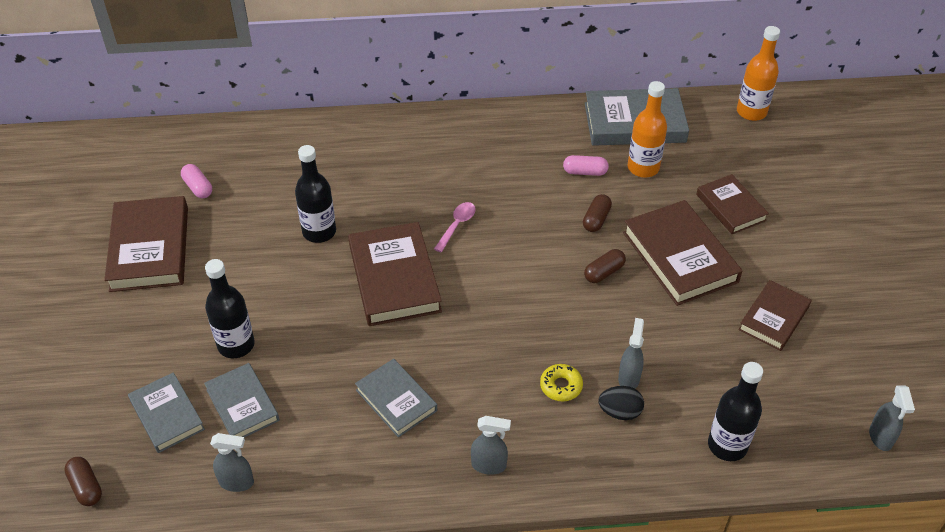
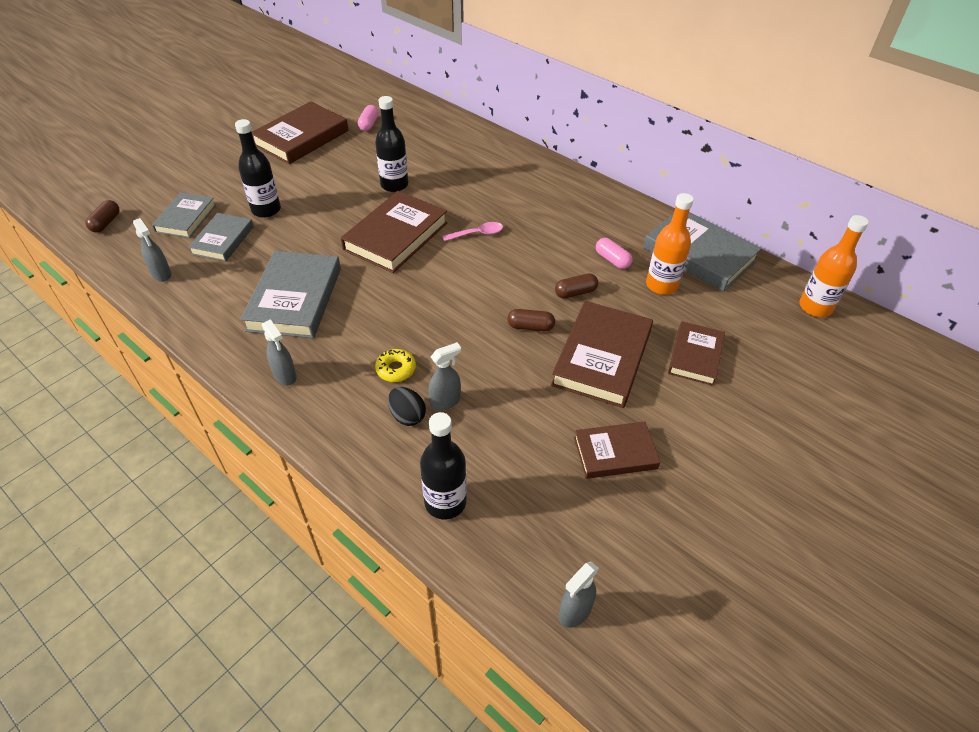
camera: 45 degrees right, 0 degrees up
(396, 400) = (295, 299): grey book -> grey book, size x1.64

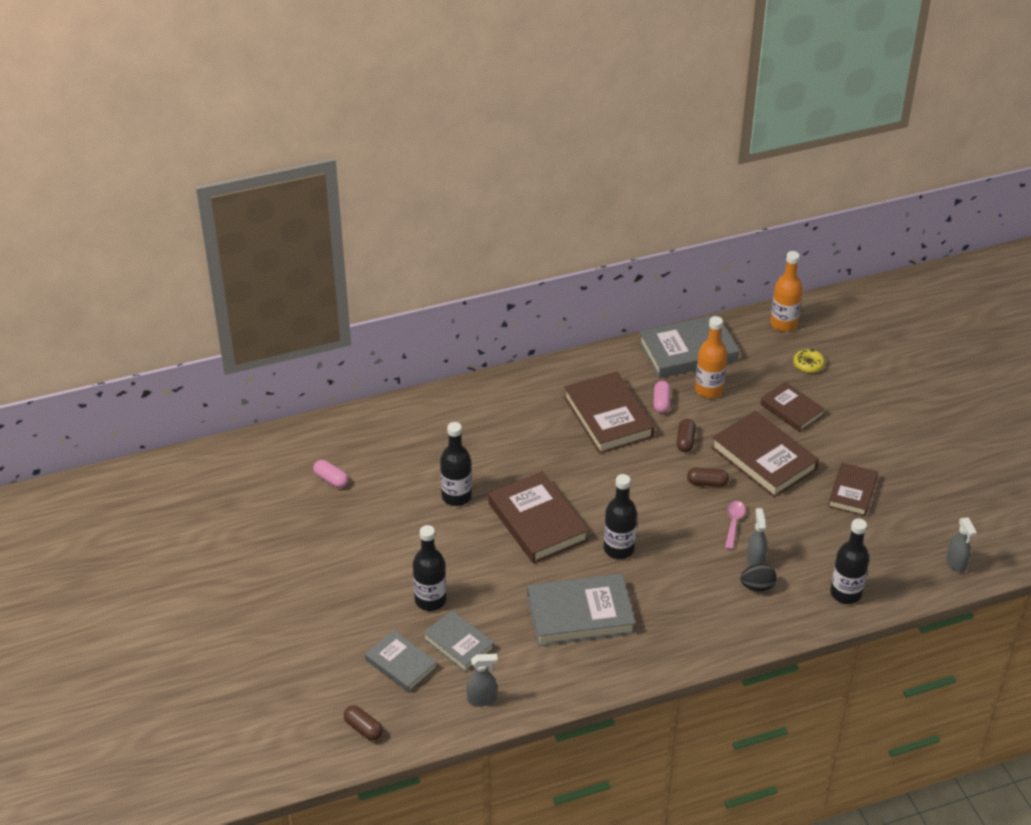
camera: 60 degrees left, 5 degrees down
(285, 376) = (672, 645): grey spray bottle -> none
(295, 299) = (580, 614): grey book -> grey book turned 45 degrees counterclockwise
(301, 138) = (316, 539): brown book -> brown book (608, 417)
(395, 296) = (619, 549): none -> black bottle
(396, 369) = (705, 577): yellow donut -> yellow donut (808, 364)
(477, 234) = (571, 468): pink spoon -> pink spoon (733, 523)
(530, 327) = (707, 483): brown capsule -> brown capsule turned 60 degrees clockwise
(612, 260) = (661, 403): pink capsule -> pink capsule turned 75 degrees counterclockwise

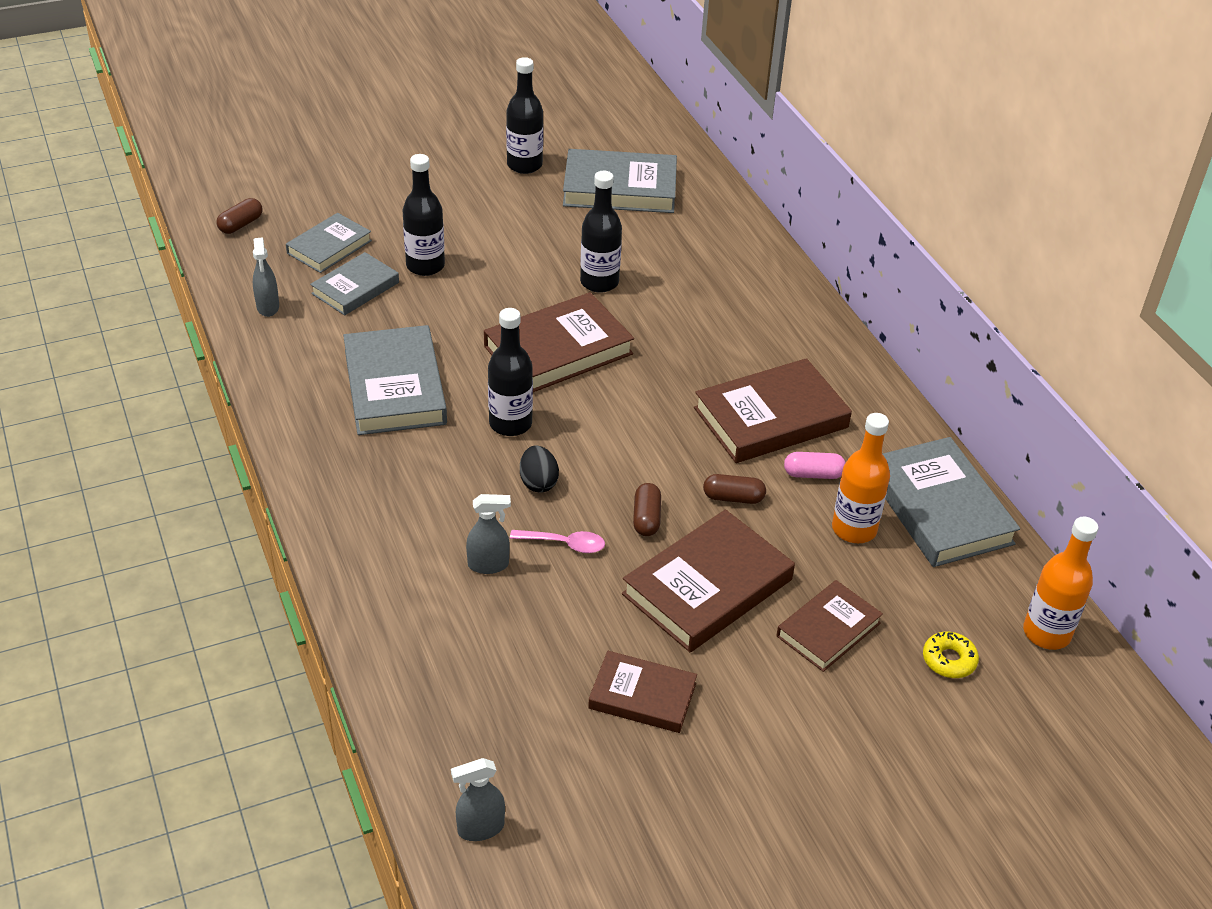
camera: 85 degrees right, 0 degrees up
(331, 479) = (620, 188): pink capsule -> grey book
(757, 586) = (437, 564): black egg -> black egg (538, 482)
(845, 593) = (419, 668): black bottle -> black bottle (524, 165)

